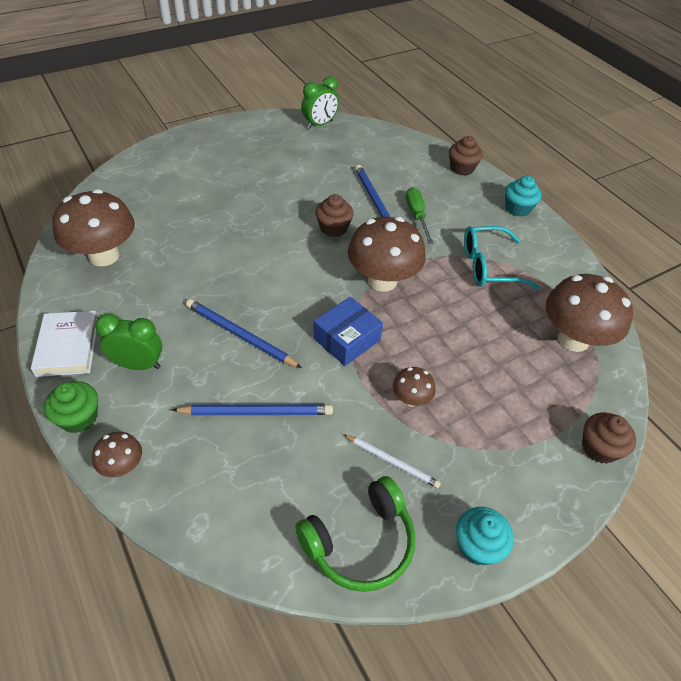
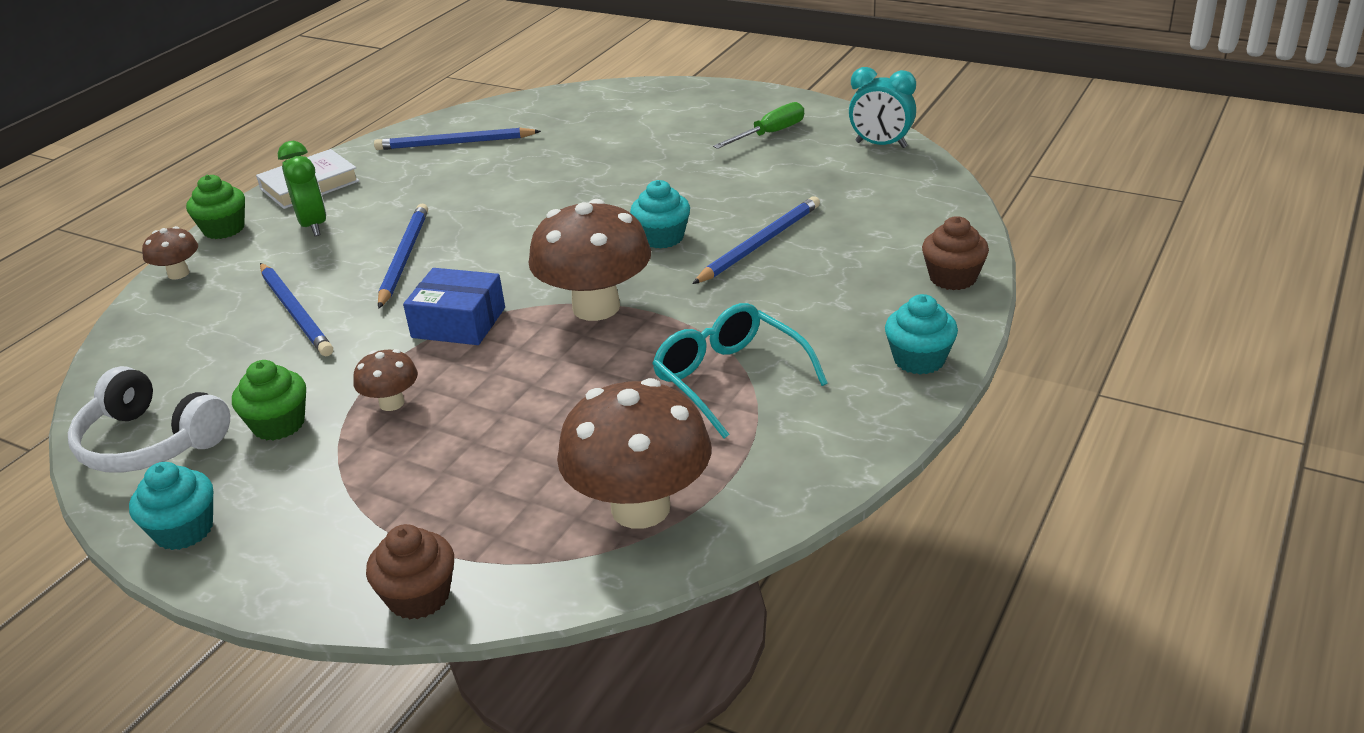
camera: 65 degrees right, 15 degrees down
(104, 256) = (454, 143): brown mushroom -> blue pencil
(319, 124) = (881, 145): green clock -> turquoise clock
(333, 228) = (662, 237): brown cupcake -> turquoise cupcake
(360, 542) = (150, 442): green headphones -> white headphones
(392, 462) = (279, 424): white pencil -> green cupcake
(417, 216) = (772, 283): green screwdriver -> green screwdriver (770, 134)

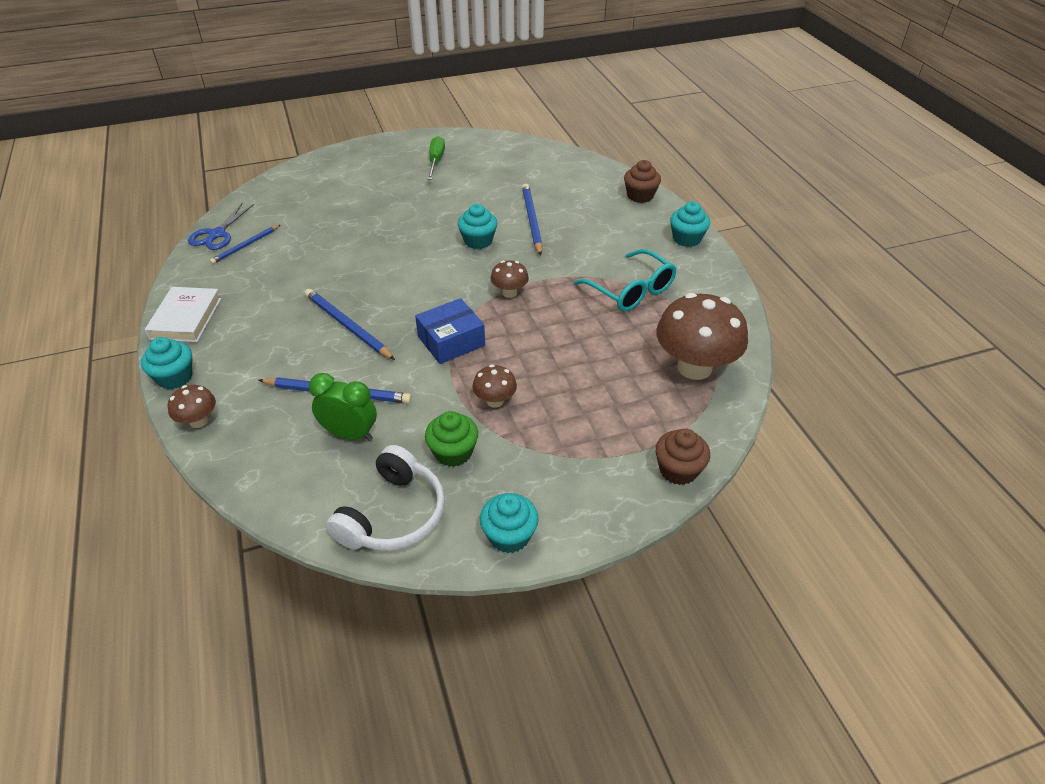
camera: 50 degrees left, 10 degrees up
(150, 442) = (393, 515): white headphones -> white headphones turned 45 degrees counterclockwise
(224, 229) = (175, 377): green cupcake -> turquoise cupcake
(313, 225) = (243, 340): green clock -> green clock (350, 434)
(451, 123) = (217, 234): none -> blue scissors
(454, 143) = (245, 246): blue pencil -> blue pencil, size x0.65
(596, 307) = (509, 293): brown mushroom -> brown mushroom, size x0.48
(730, 379) = (630, 290): turquoise glasses -> turquoise glasses turned 135 degrees counterclockwise
(881, 145) = (502, 144): turquoise clock -> none

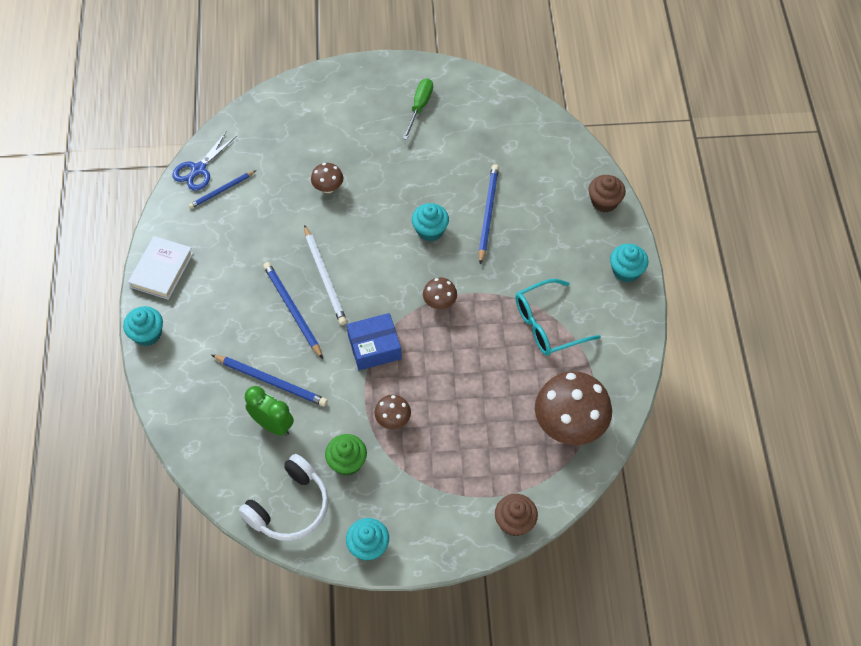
camera: 15 degrees right, 15 degrees up
(198, 421) = (161, 384): brown mushroom -> brown mushroom (328, 188)
(377, 294) = (325, 277): none -> white pencil
(630, 290) = (548, 324): turquoise glasses -> turquoise glasses turned 90 degrees clockwise

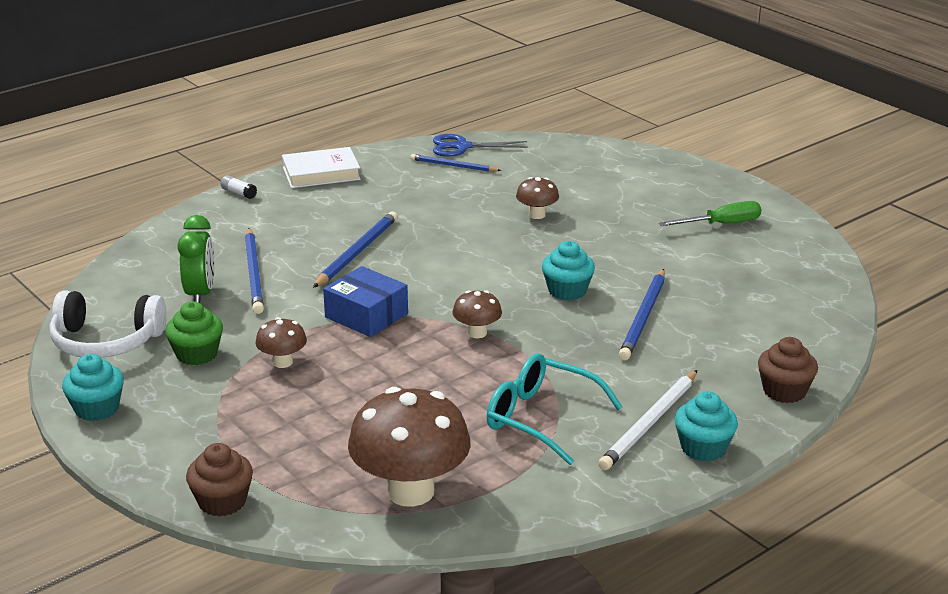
camera: 55 degrees right, 30 degrees down
(147, 334) = (239, 193): turquoise cupcake -> white glue stick
(325, 277) = (421, 254): white pencil -> white pencil (649, 423)
(488, 213) = (643, 317): blue pencil -> blue pencil turned 135 degrees clockwise

